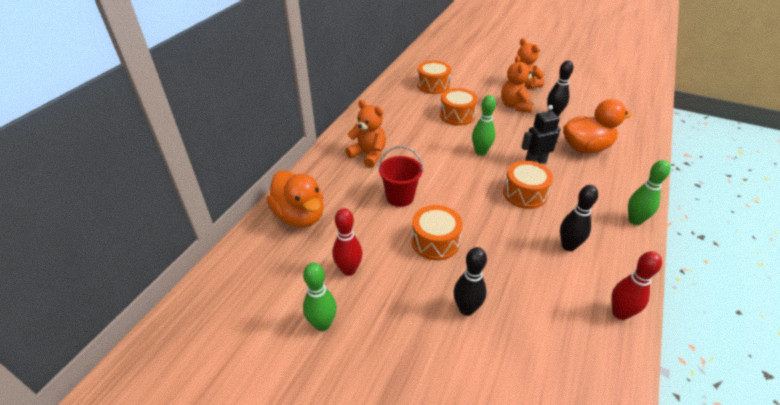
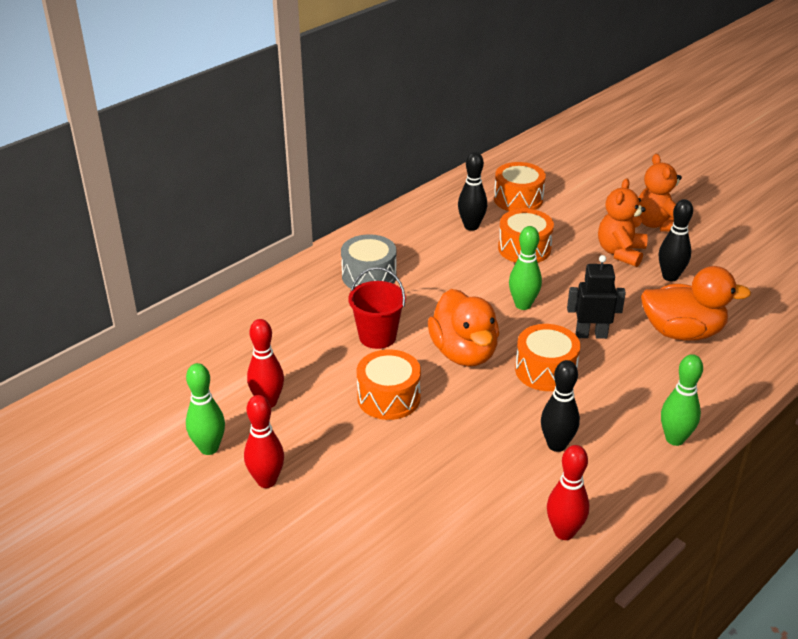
camera: 20 degrees right, 5 degrees down
(300, 216) = (244, 330): orange duck -> orange duck (464, 353)
(368, 155) = (369, 276): orange teddy bear -> grey drum
(384, 339) = (266, 481): none -> red bowling pin
(466, 309) = (378, 477): black bowling pin -> black bowling pin (471, 226)

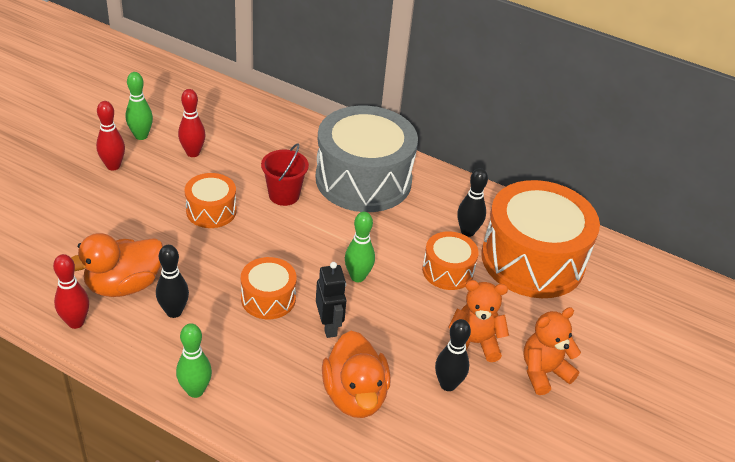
camera: 70 degrees right, 5 degrees up
(369, 276) = (363, 179): grey drum -> grey drum, size x2.05
(464, 353) = (277, 246): orange duck -> orange duck (124, 285)
(518, 199) = (532, 260): orange drum -> orange drum, size x2.05

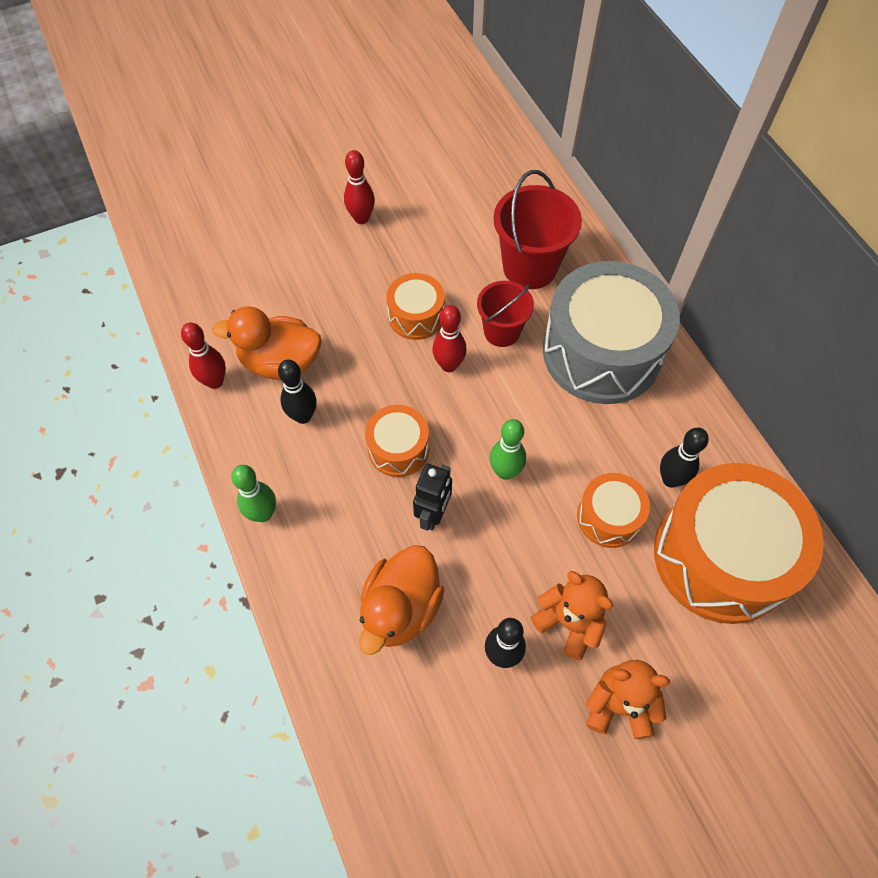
camera: 40 degrees right, 20 degrees up
(141, 136) = (411, 193): green bowling pin -> none
(193, 153) = (447, 236): red bowling pin -> red bowling pin (449, 365)
(271, 149) = (529, 267): none -> red bucket

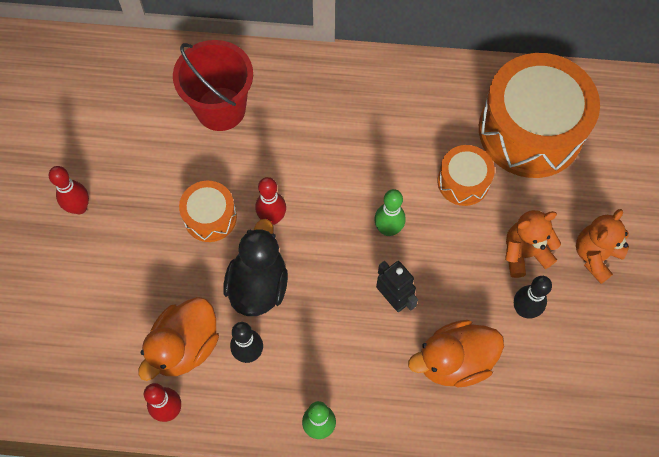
camera: 60 degrees left, 5 degrees up
(374, 389) = (258, 285): none -> black duck
(398, 449) = (323, 295): orange drum -> none
(401, 608) = (454, 361): orange duck -> orange duck turned 105 degrees clockwise
(502, 332) = (267, 163): red bucket -> none
(601, 352) = (330, 105): grey drum -> none
(670, 479) = (458, 125): black bowling pin -> none

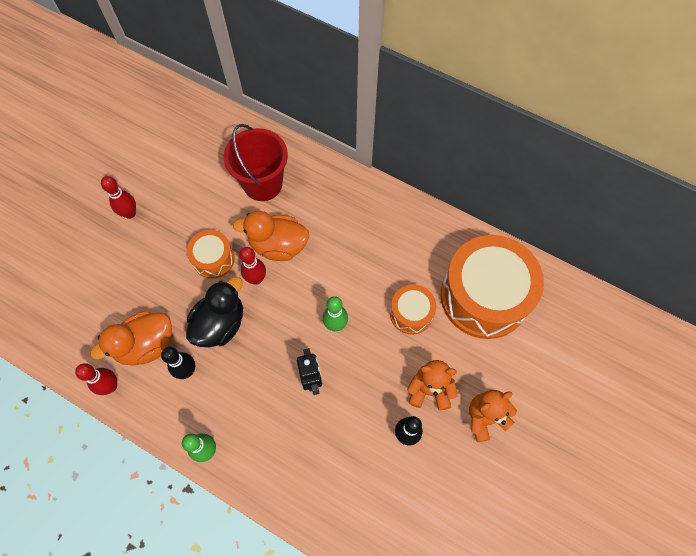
camera: 25 degrees right, 0 degrees up
(454, 361) = (332, 449): orange duck -> orange duck (278, 245)

